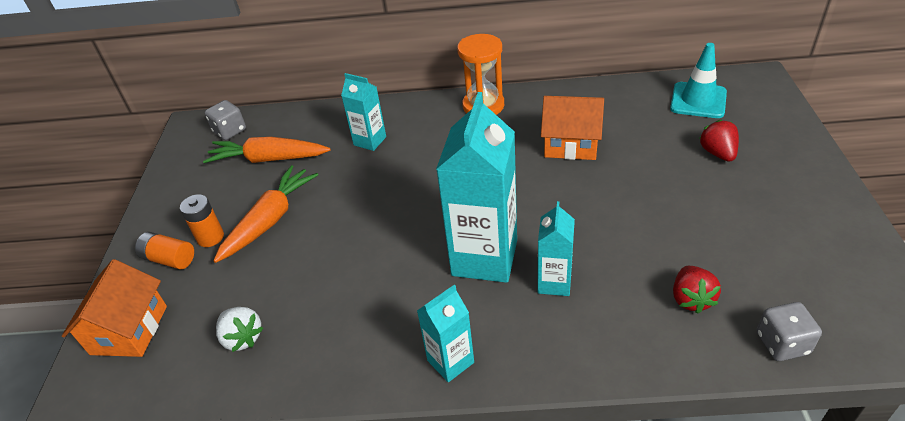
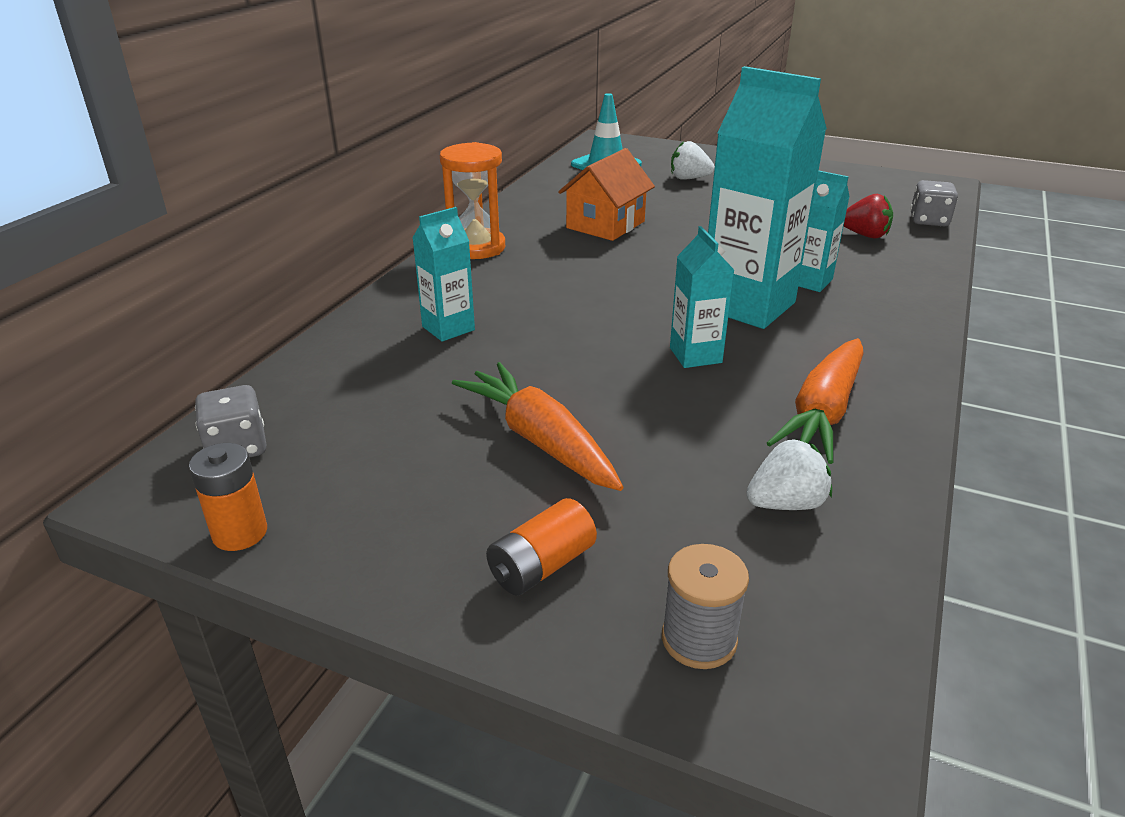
camera: 70 degrees left, 10 degrees down
(129, 330) = (699, 639): orange house -> grey spool
(210, 237) = (525, 508): orange battery -> orange battery (240, 533)
(268, 159) = (380, 418): orange carrot -> orange carrot (823, 412)
(450, 361) = (894, 357): turquoise carton -> turquoise carton (695, 355)
(718, 153) = (689, 178): red strawberry -> white strawberry

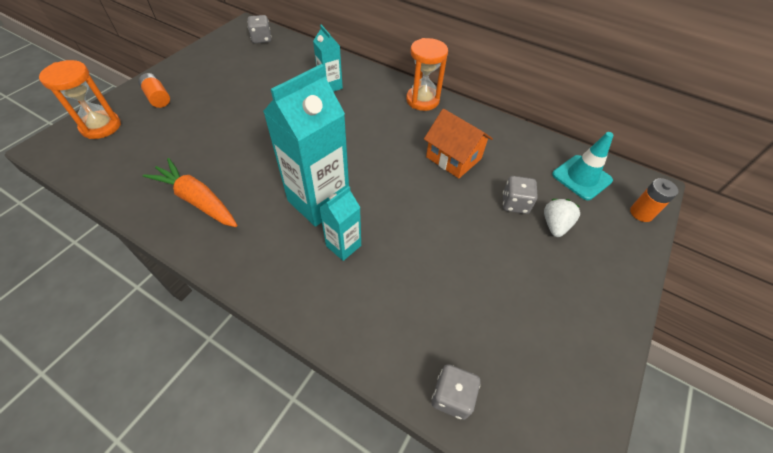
camera: 95 degrees right, 20 degrees up
(240, 533) = (215, 42): orange battery -> orange battery (641, 213)
(540, 440) = (228, 104): orange carrot -> none
(669, 194) = (515, 203): none -> grey dice
(695, 355) = (271, 165): turquoise carton -> none
(699, 639) = (101, 126): grey spool -> orange hourglass
(785, 503) = (145, 166): white strawberry -> none
(864, 235) = (421, 318): red strawberry -> none

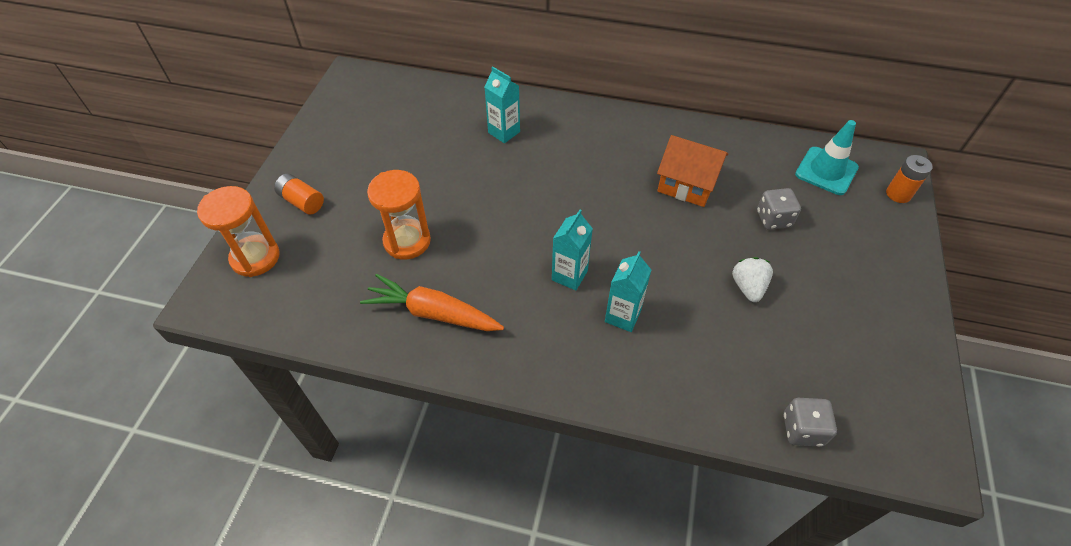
camera: 15 degrees left, 0 degrees up
(261, 39) = (382, 89): grey dice -> none
(318, 201) = (569, 275): turquoise carton -> turquoise carton, size x0.52
(422, 100) = (619, 123): orange hourglass -> orange hourglass (407, 241)
(555, 225) = (822, 231): white strawberry -> white strawberry (748, 287)

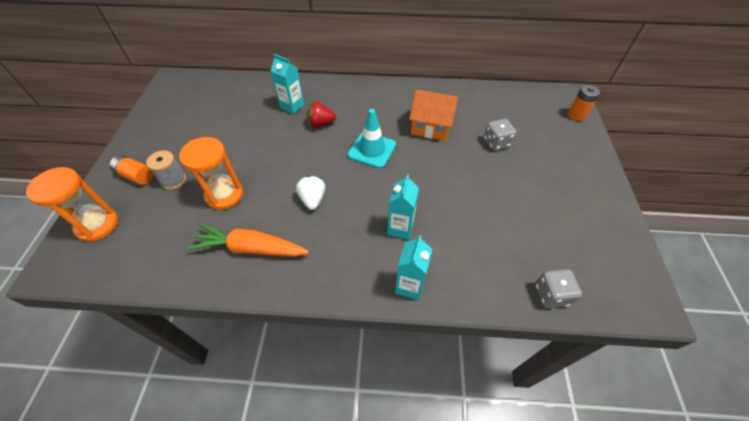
camera: 10 degrees left, 0 degrees up
(347, 214) = (174, 180): none -> grey spool
(539, 161) = (320, 123): none -> red strawberry
(569, 275) = (355, 203): turquoise carton -> turquoise carton (410, 286)
(748, 287) = (488, 193): white strawberry -> white strawberry (312, 199)
(826, 171) = (525, 106): turquoise traffic cone -> turquoise traffic cone (372, 150)

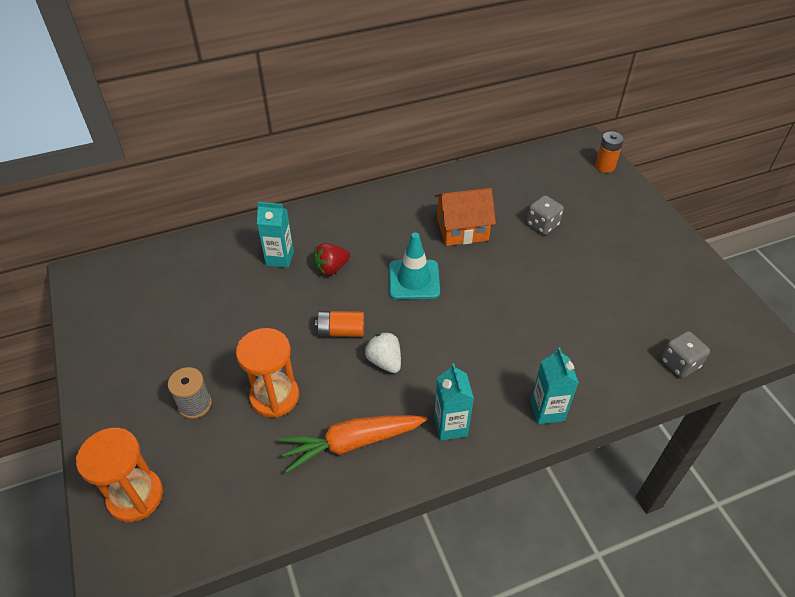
camera: 25 degrees left, 5 degrees down
(136, 176) = (137, 418): orange battery -> orange battery (341, 331)
(400, 228) = (501, 356): turquoise carton -> turquoise carton (450, 426)

